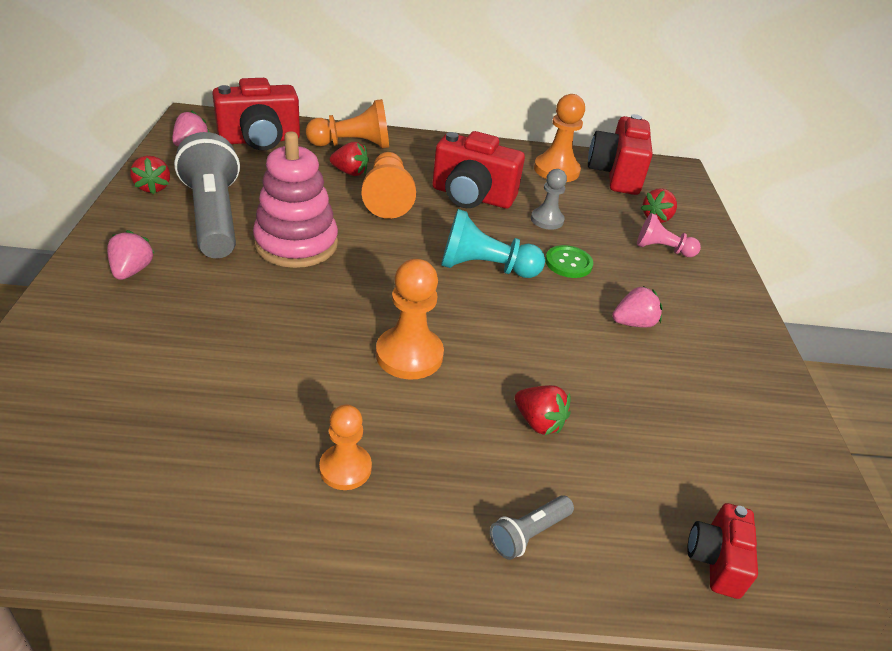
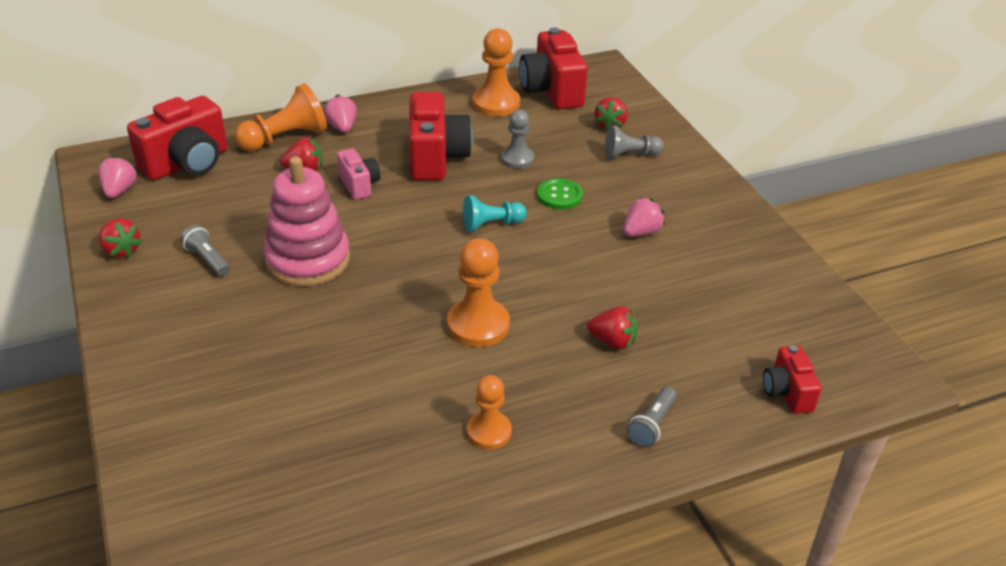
camera: 20 degrees left, 0 degrees up
(132, 271) = (175, 339): pink strawberry -> pink strawberry (342, 127)
(213, 216) = (207, 259): grey flashlight -> grey flashlight, size x0.42
(387, 198) = (359, 185): orange pawn -> pink camera
(472, 196) = (436, 157): red camera -> red camera turned 90 degrees counterclockwise
(484, 268) = (491, 224): turquoise pawn -> turquoise pawn, size x0.64
(662, 249) = (630, 155): pink pawn -> grey pawn

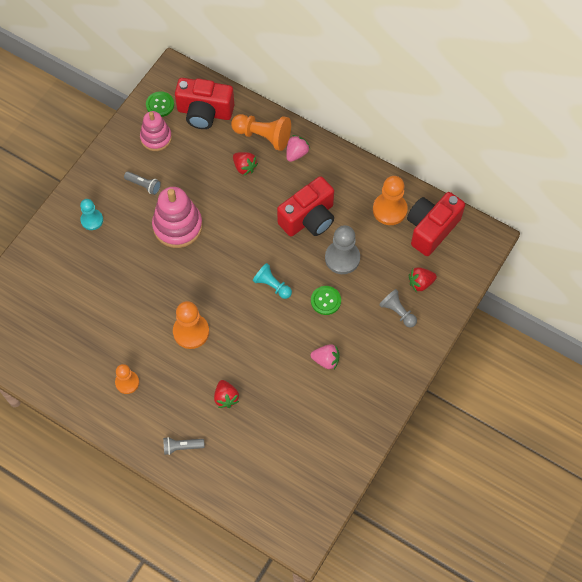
camera: 55 degrees right, 25 degrees up
(119, 191) = (160, 105): pink strawberry -> green button
(121, 250) = (121, 146): red strawberry -> none
(158, 216) = (156, 138): none -> pink stacking toy
(186, 334) = (92, 220): none -> turquoise pawn
(207, 259) = (144, 185): grey flashlight -> grey flashlight turned 105 degrees clockwise
(359, 185) = (253, 201): pink camera -> none
(517, 159) = (342, 258): grey pawn -> grey pawn, size x1.55
(787, 392) = (250, 495): red camera -> none

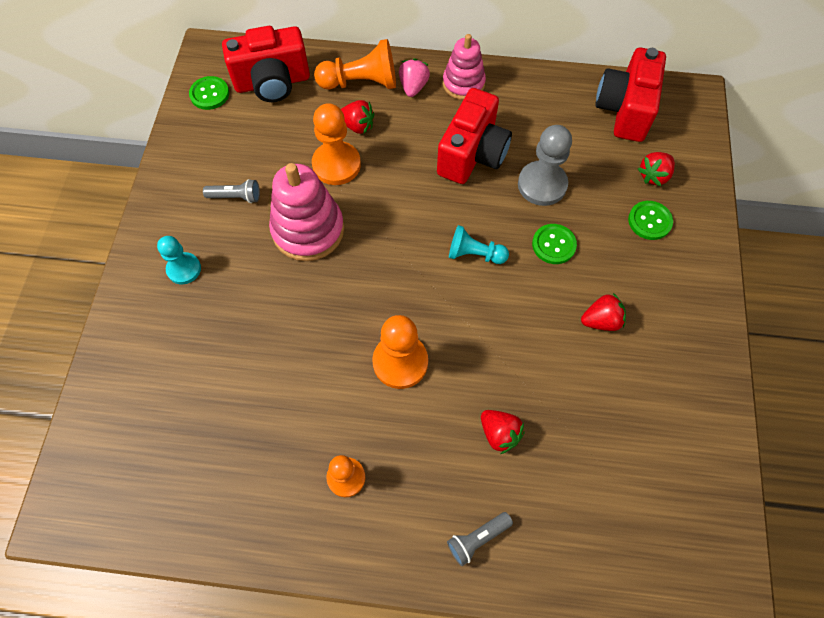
camera: 25 degrees left, 0 degrees up
(156, 138) = (223, 134): pink stacking toy -> pink stacking toy (463, 84)
(326, 360) = (601, 320): pink strawberry -> red strawberry
(389, 210) = (563, 107): orange pawn -> orange pawn (336, 165)
(397, 312) = (649, 221): grey pawn -> green button

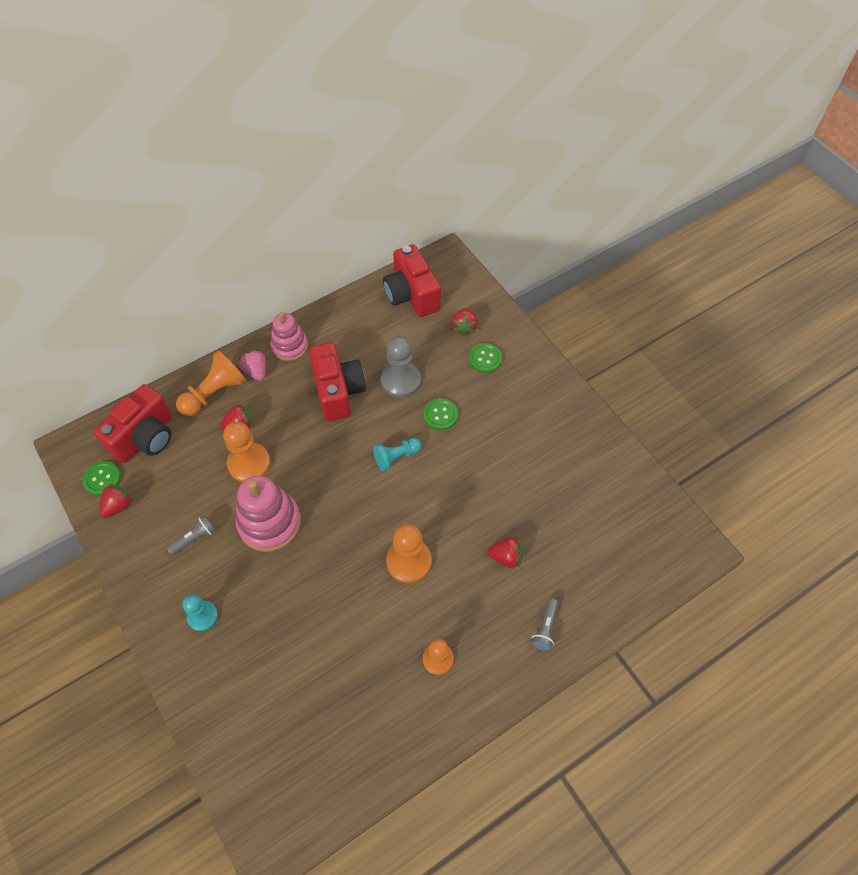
camera: 40 degrees left, 5 degrees down
(601, 320) = (507, 442): red strawberry -> red strawberry (118, 506)

